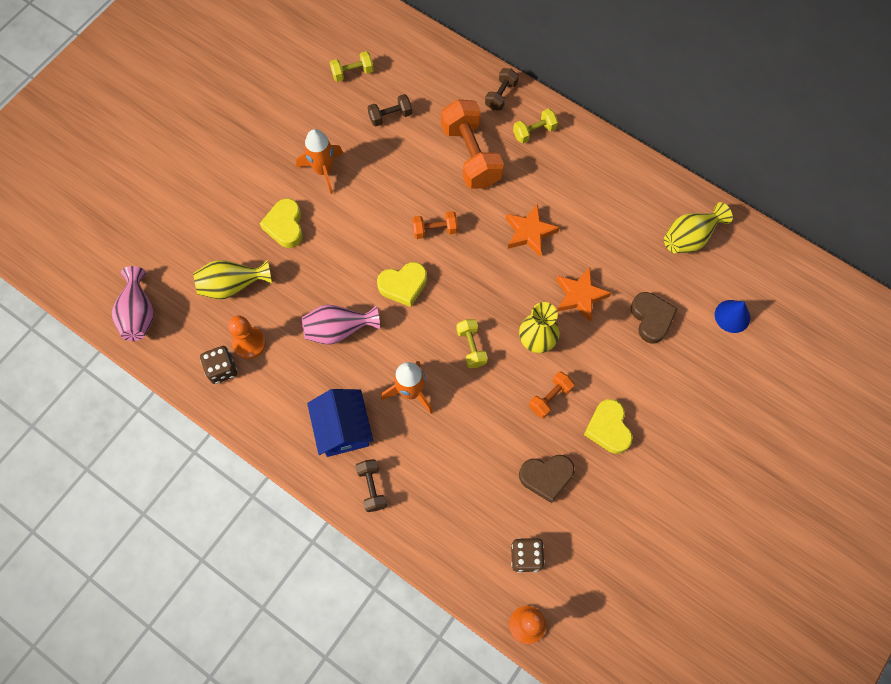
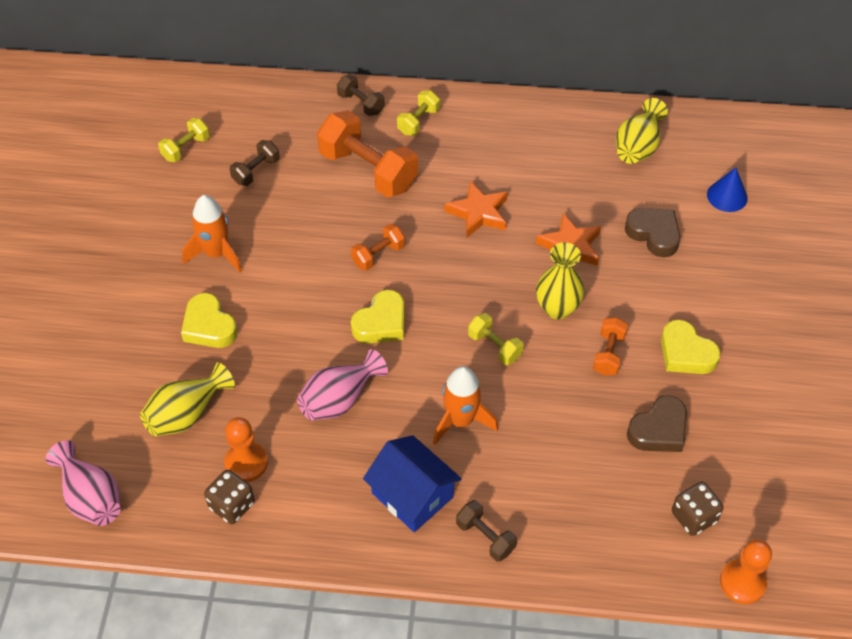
camera: 30 degrees left, 15 degrees down
(501, 95) = (361, 104): brown dumbbell -> brown dumbbell turned 45 degrees counterclockwise

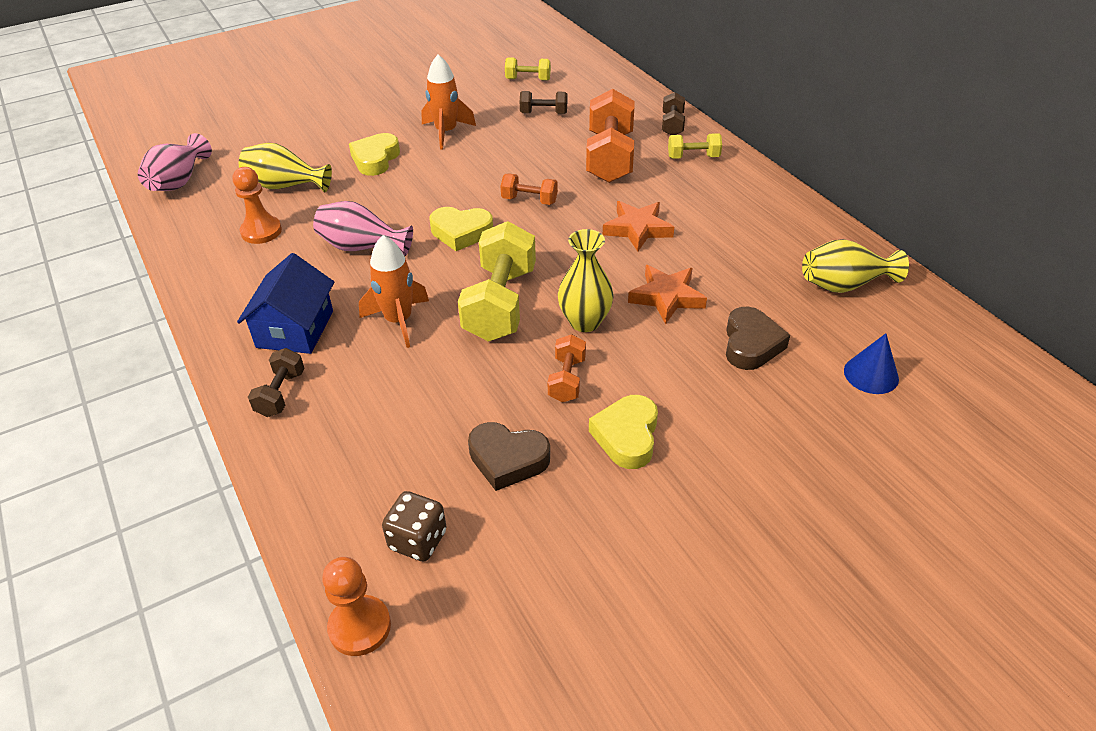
camera: 55 degrees right, 10 degrees down
(232, 505) = (215, 243): brown dice -> none
(494, 346) = (500, 304): yellow dumbbell -> yellow dumbbell, size x1.98
(608, 354) = (567, 379): orange dumbbell -> orange dumbbell turned 60 degrees counterclockwise

